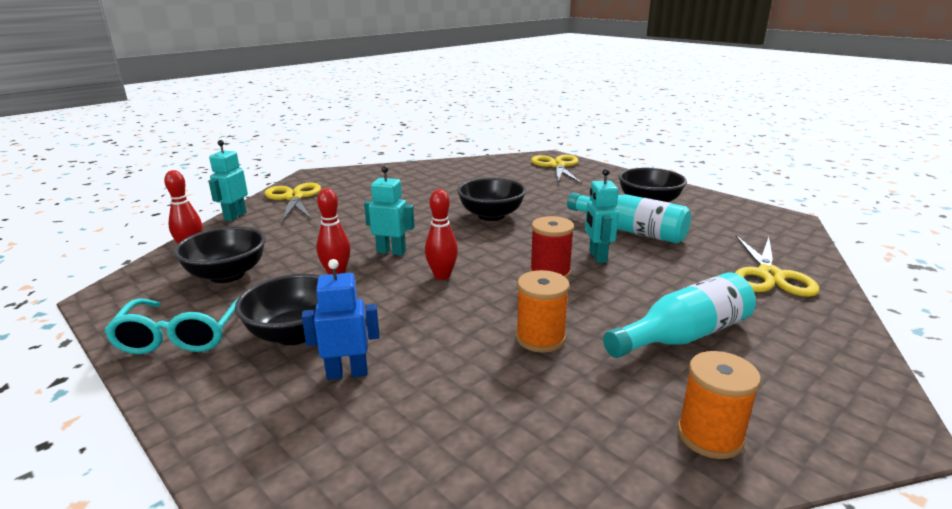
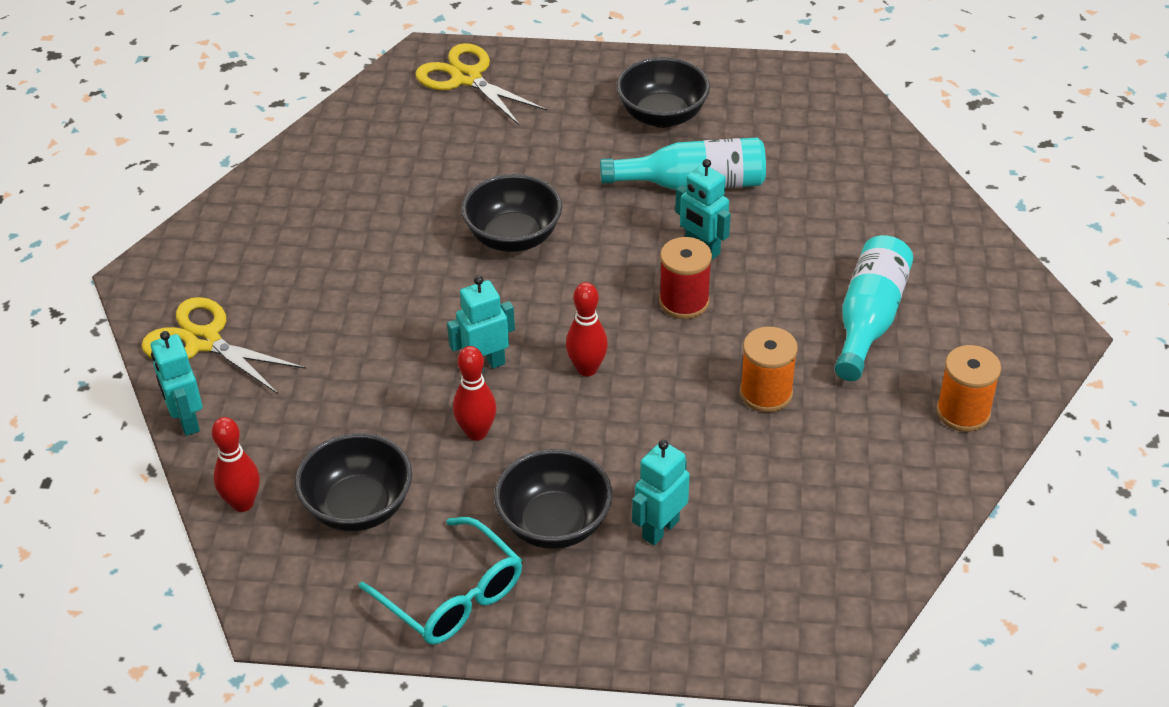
camera: 40 degrees left, 20 degrees up
(347, 373) = (660, 529): blue robot -> turquoise robot
(769, 275) = (874, 192): yellow scissors -> none

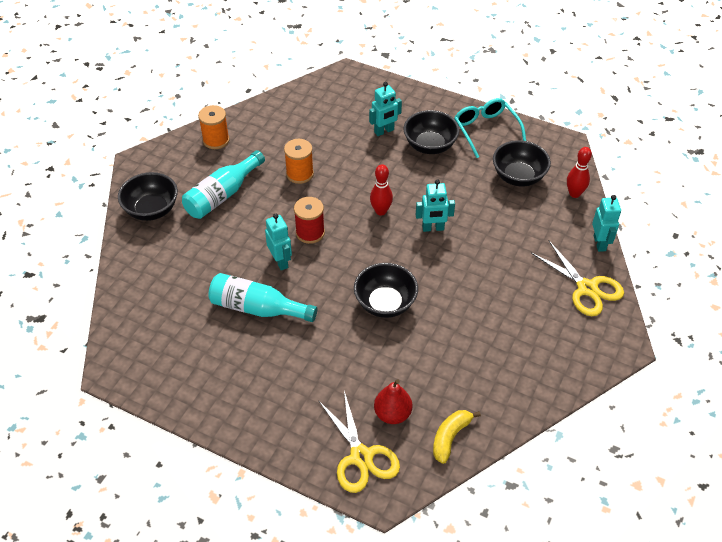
camera: 160 degrees left, 5 degrees up
(364, 120) = (450, 437): none -> yellow banana
(446, 123) = (392, 414): none -> red pear
(476, 432) = (450, 195): red bowling pin -> none
(662, 116) = (243, 371): black bowl -> black bowl (151, 210)

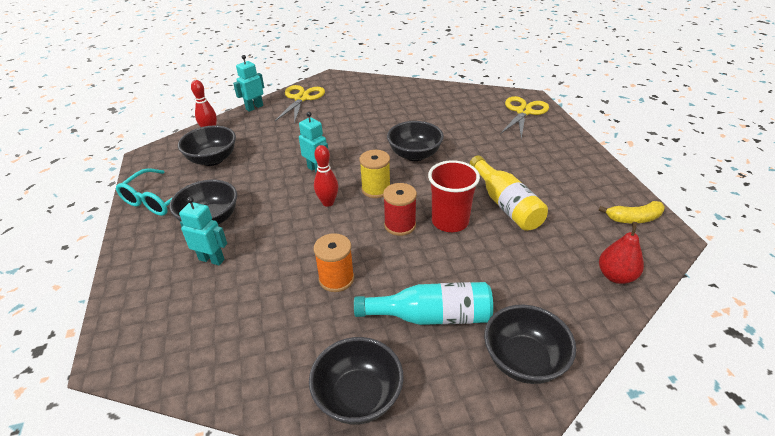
camera: 130 degrees left, 10 degrees down
(216, 140) = (358, 396): orange spool -> black bowl
(257, 308) = (505, 204): turquoise bottle -> yellow bottle
(280, 261) = (450, 221): turquoise robot -> red cup
(366, 247) = (376, 189): none -> yellow spool
(392, 414) = (484, 115): red pear -> red pear (616, 276)
(450, 437) = (467, 95): yellow banana -> yellow banana (634, 218)

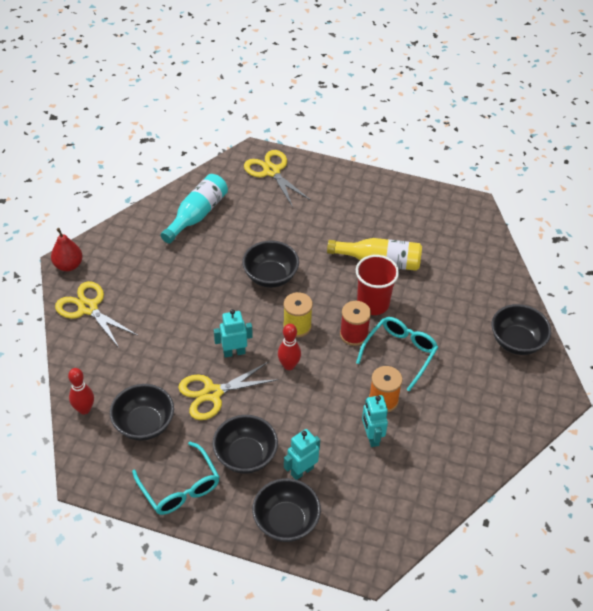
camera: 60 degrees left, 10 degrees up
(254, 107) = (67, 354): turquoise robot -> turquoise robot (371, 437)
(265, 177) = (212, 393): none -> yellow scissors
(358, 396) = (491, 434): black bowl -> black bowl (286, 521)
(407, 265) = (400, 353): none -> turquoise glasses
(431, 316) = (454, 366): turquoise bottle -> turquoise bottle (197, 215)
(616, 276) = (486, 255): red pear -> red pear (68, 265)
(634, 218) = (446, 208): yellow banana -> none

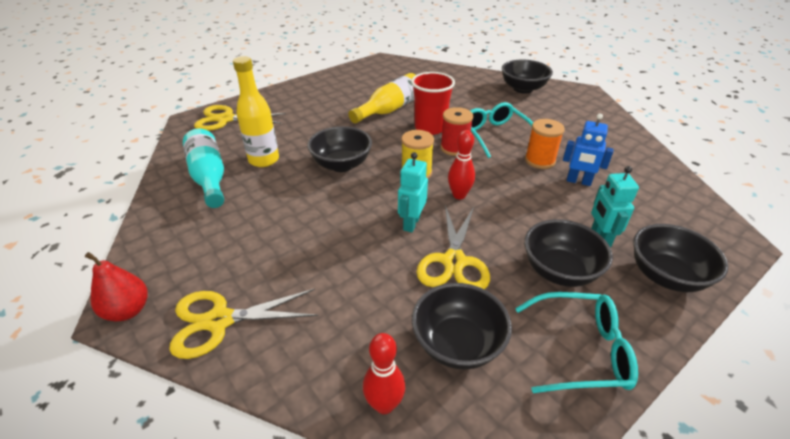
camera: 55 degrees left, 10 degrees down
(239, 229) = (264, 160): none -> yellow bottle
(371, 437) = (578, 181): turquoise robot -> blue robot

